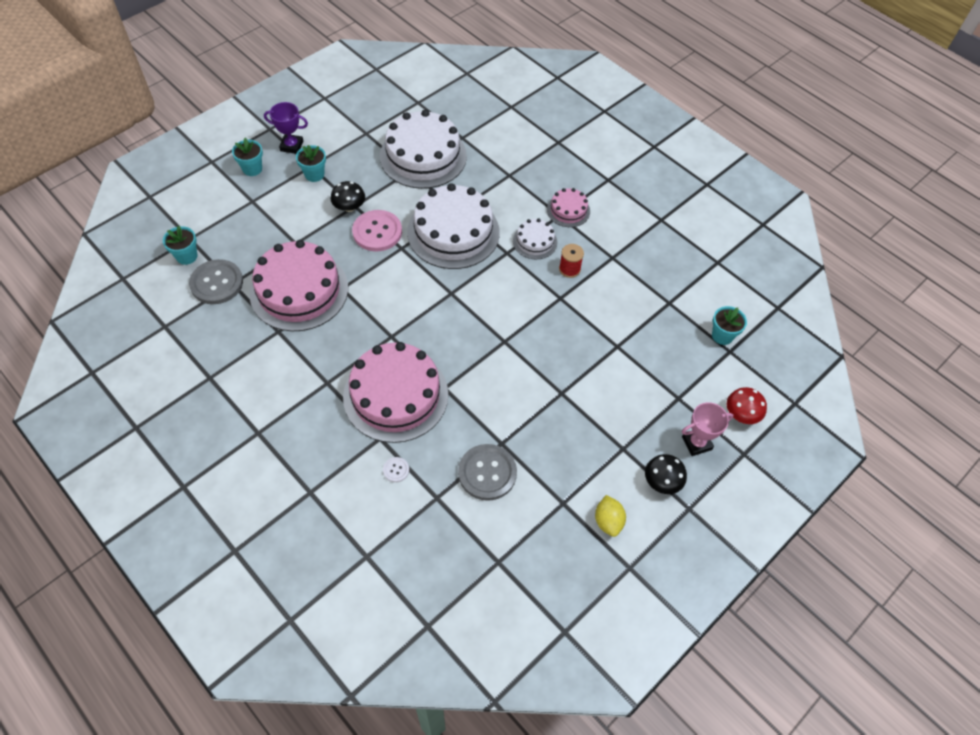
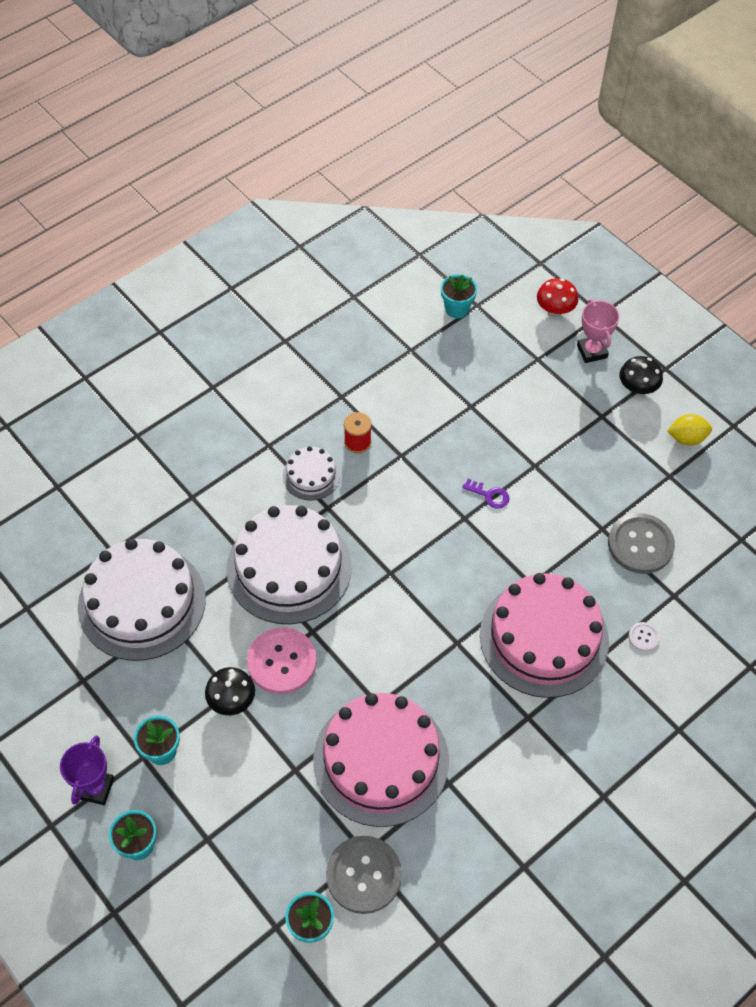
camera: 85 degrees left, 0 degrees up
(528, 359) = (489, 495): none -> purple key
(568, 210) = (261, 435): pink cake -> none

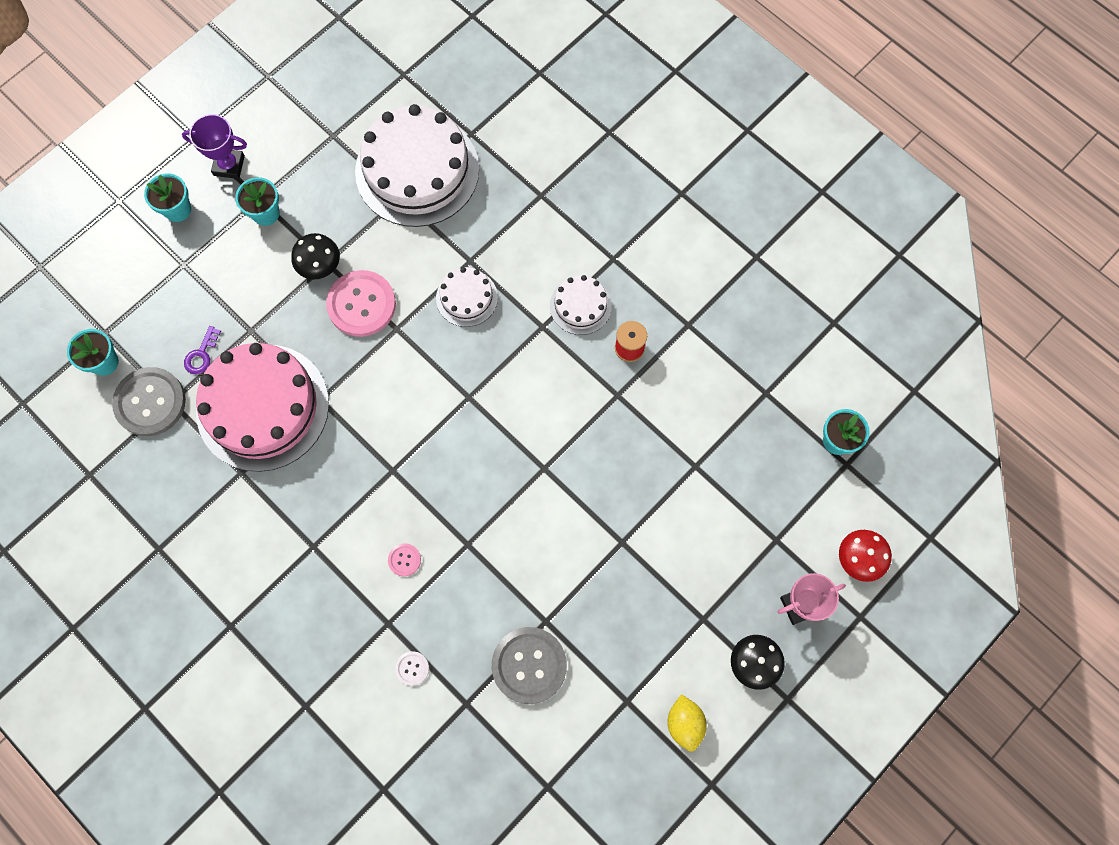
camera: 85 degrees right, 15 degrees up
(289, 568) = (467, 298): white cake -> white cake, size x0.48
(489, 495) = (576, 493): purple key -> purple key (201, 354)
(544, 637) = (404, 560): pink cake -> pink button

